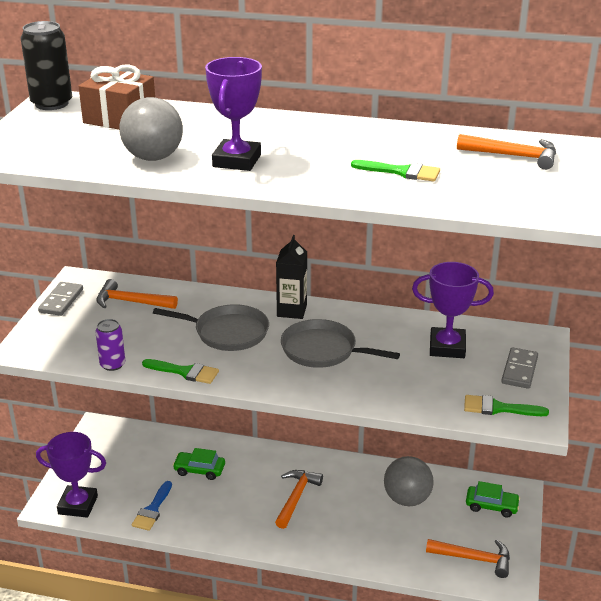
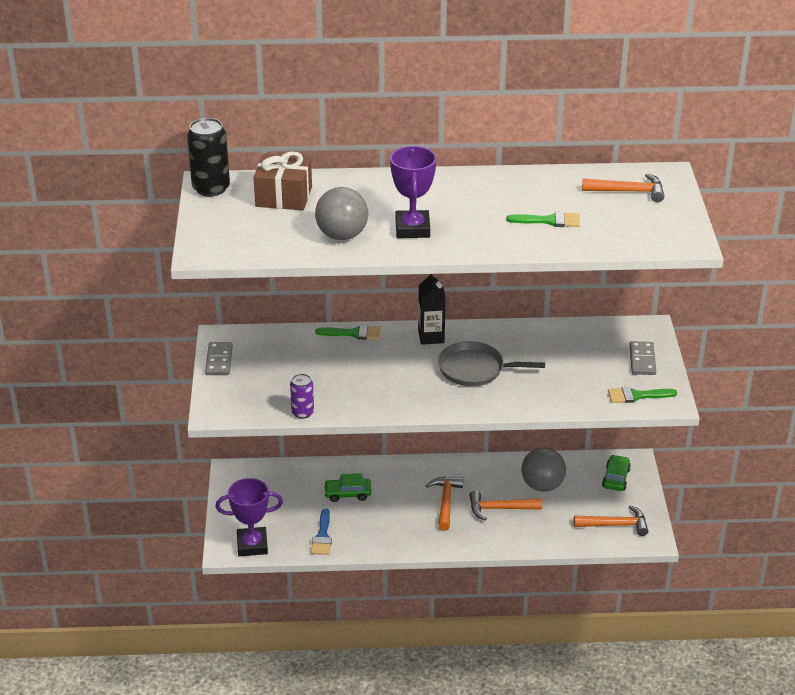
camera: 15 degrees left, 5 degrees up
(131, 302) = (284, 351): orange hammer -> orange hammer (500, 509)
(185, 372) = (369, 408): green brush -> green brush (353, 333)
(227, 332) = (385, 366): grey pan -> none
(447, 347) = (576, 349): purple trophy -> none
(491, 506) = (616, 478): green car -> green car turned 75 degrees counterclockwise

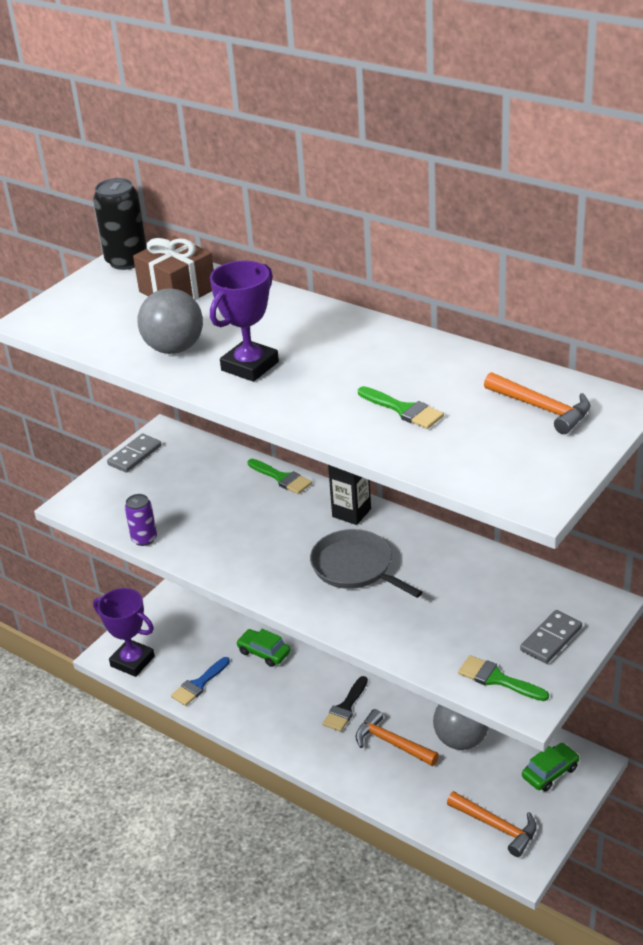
camera: 40 degrees right, 0 degrees up
(445, 502) = (345, 708): orange hammer -> black brush

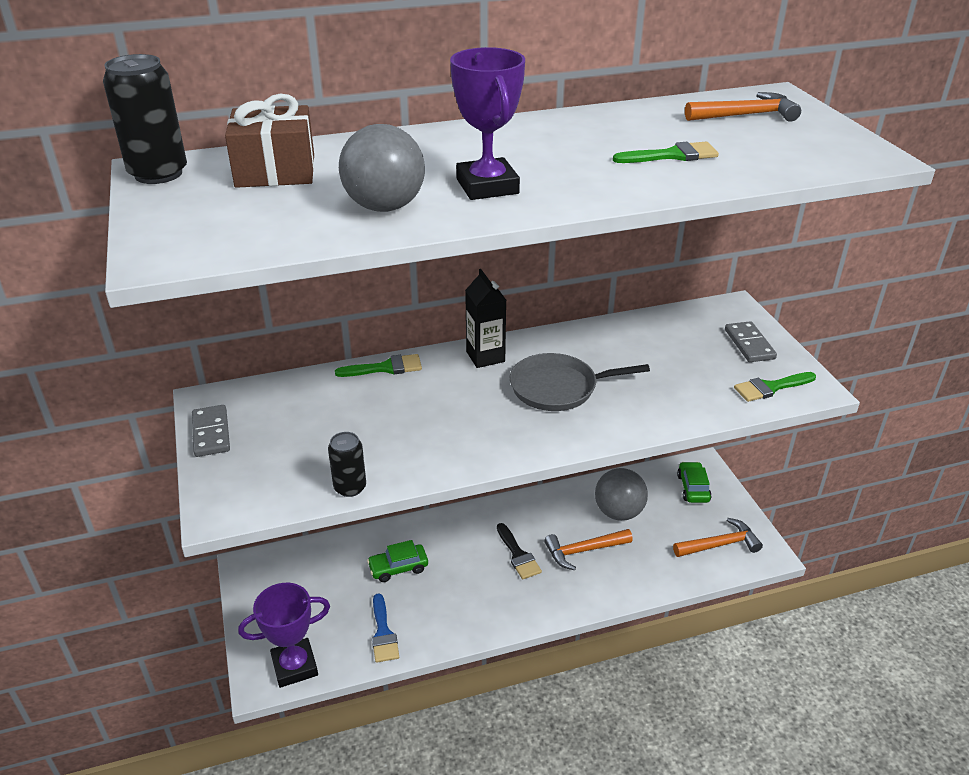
camera: 55 degrees left, 0 degrees up
(144, 539) = (350, 487): purple can -> black can

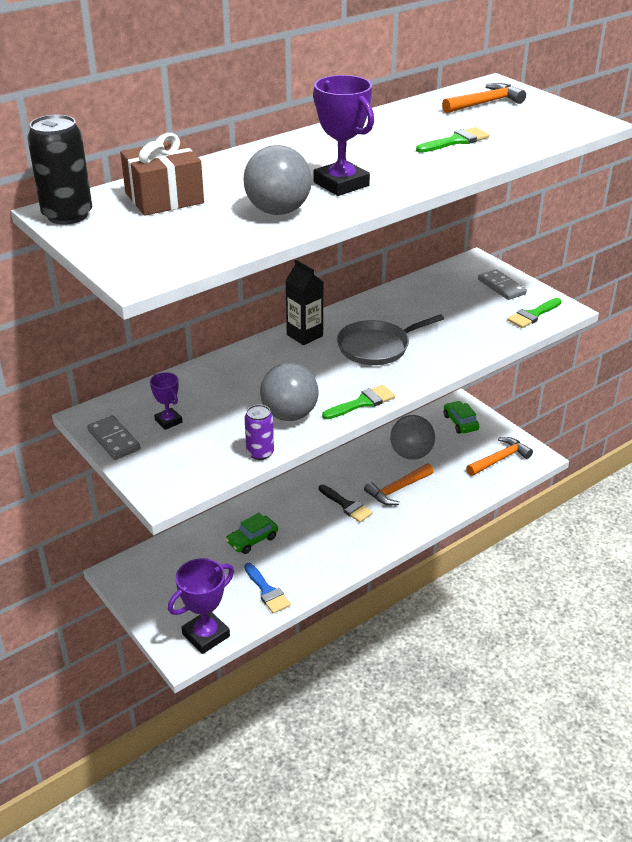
camera: 20 degrees left, 0 degrees up
(279, 425) = (168, 421): none -> purple trophy
(350, 487) = (260, 453): black can -> purple can
(386, 368) = (228, 360): green brush -> green brush (362, 402)
(410, 448) = (289, 415): none -> grey ball

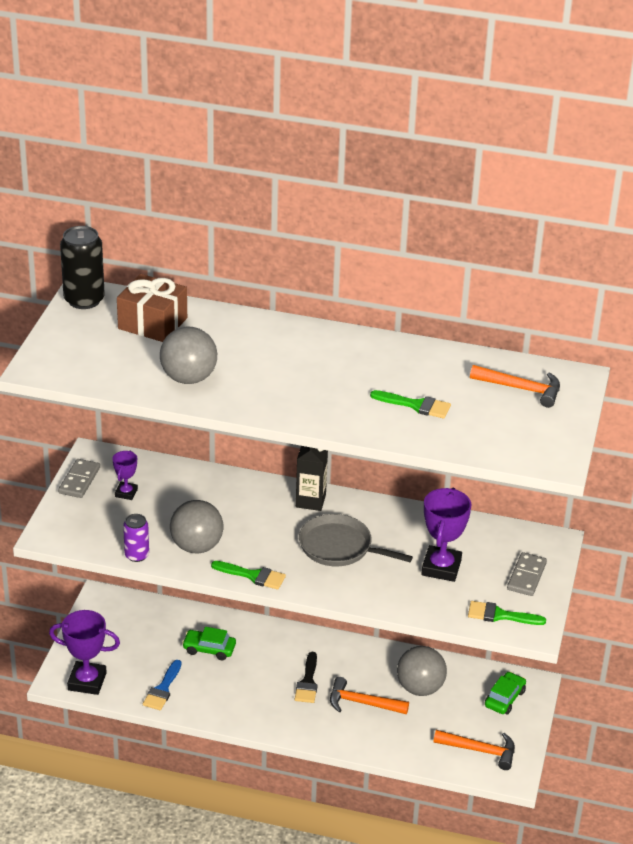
camera: 50 degrees right, 0 degrees up
(341, 184) = (265, 385): purple trophy -> purple trophy (441, 567)

